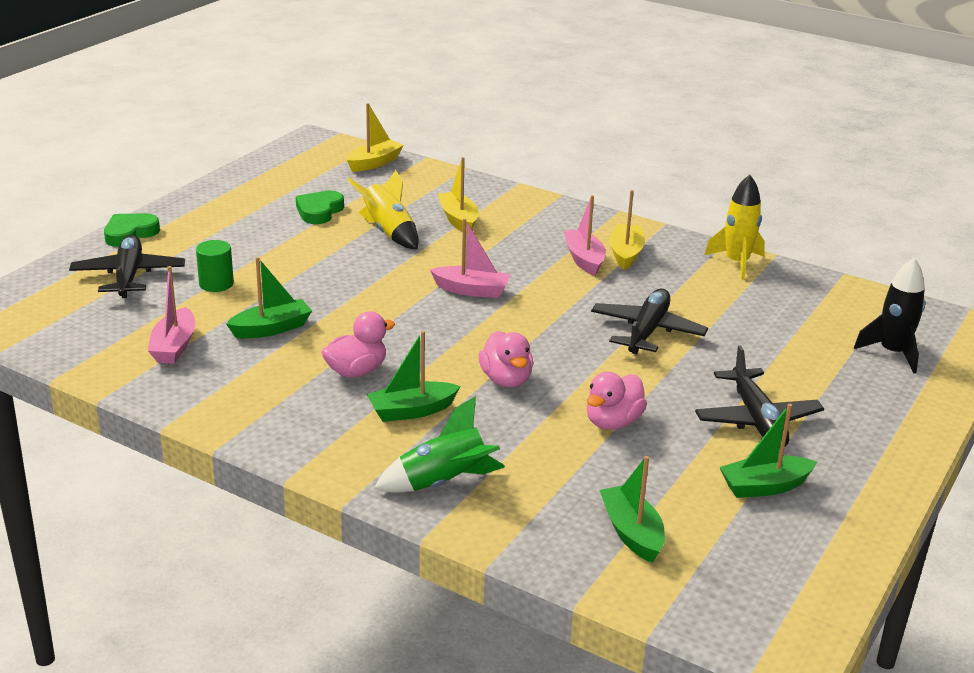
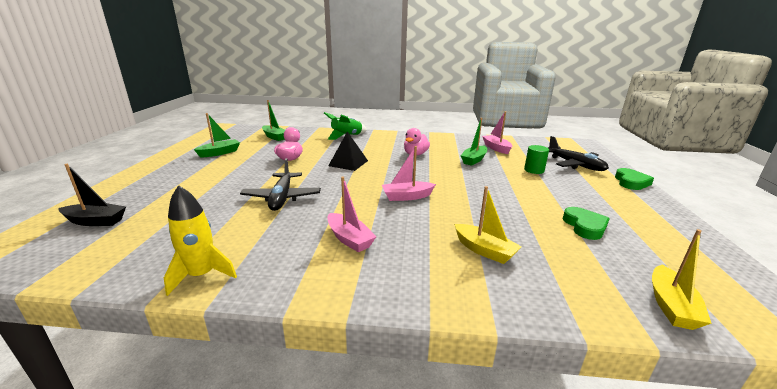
camera: 155 degrees right, 5 degrees down
(388, 232) = (512, 222): yellow rocket -> none
(411, 411) = (378, 148): green boat -> none
(506, 380) = (348, 163): pink duck -> black pyramid
(625, 254) = (316, 255): yellow boat -> none
(757, 420) = (217, 171): black plane -> none
(892, 353) = (96, 221): black rocket -> black boat

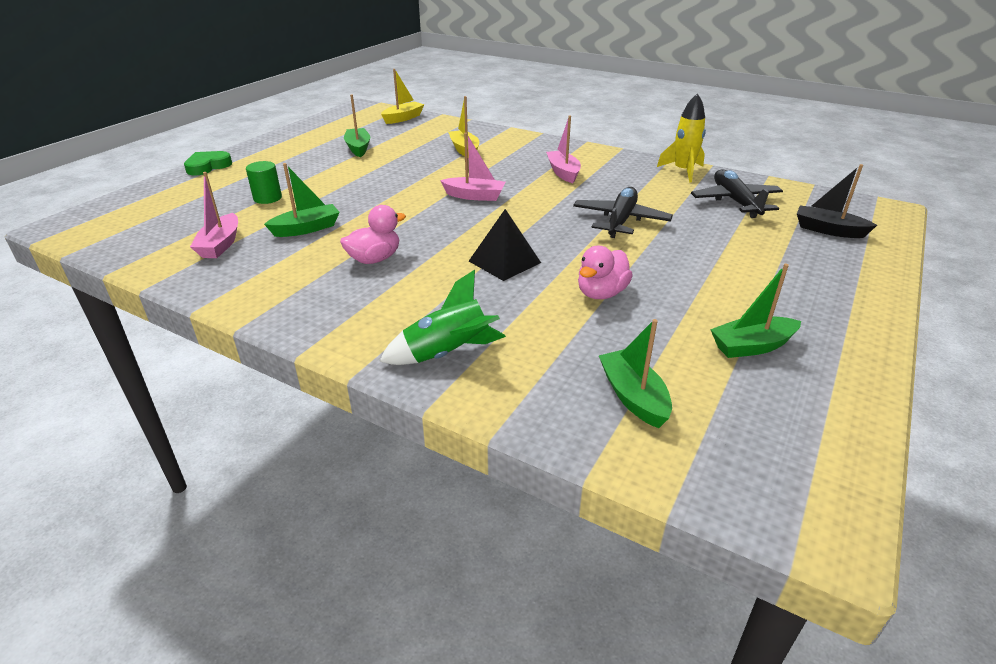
camera: 155 degrees left, 10 degrees up
(575, 165) = (197, 195): black plane -> black plane (735, 202)
(585, 226) = (358, 148): green heart -> green boat

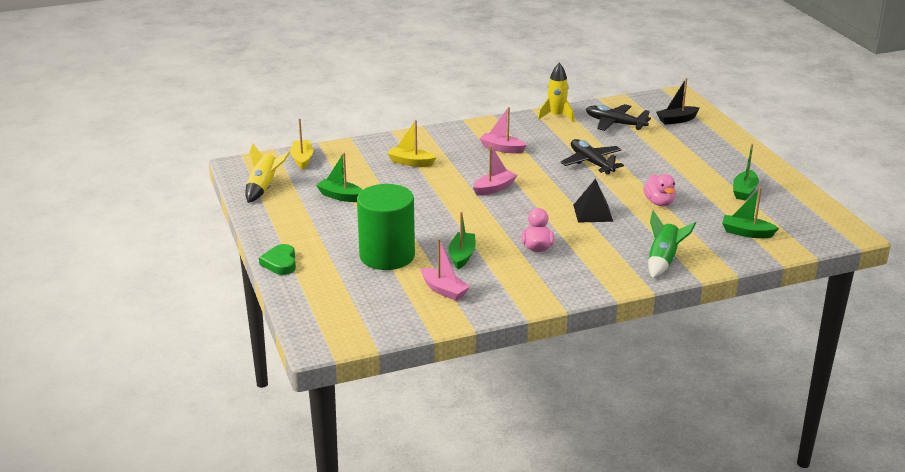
camera: 50 degrees left, 5 degrees down
(267, 198) = (387, 255): green cylinder -> green cylinder, size x2.34
(334, 123) = (264, 188): none -> yellow rocket

